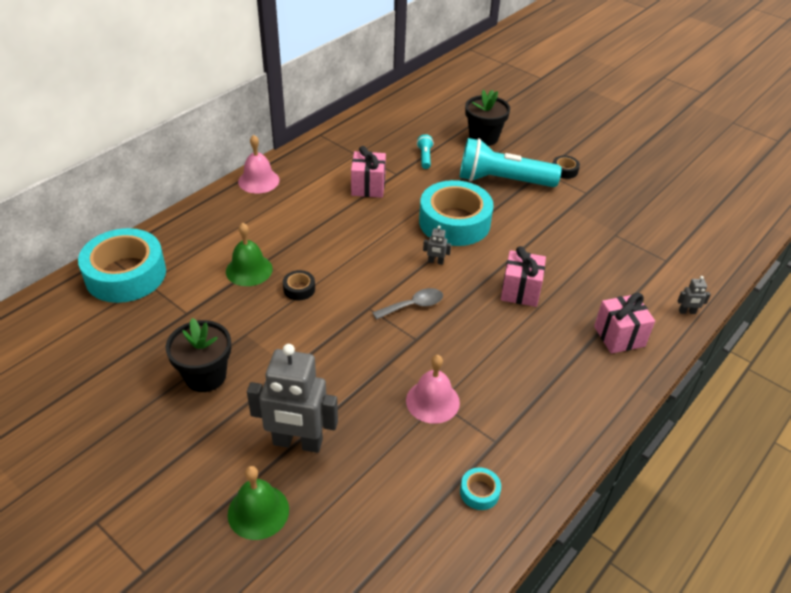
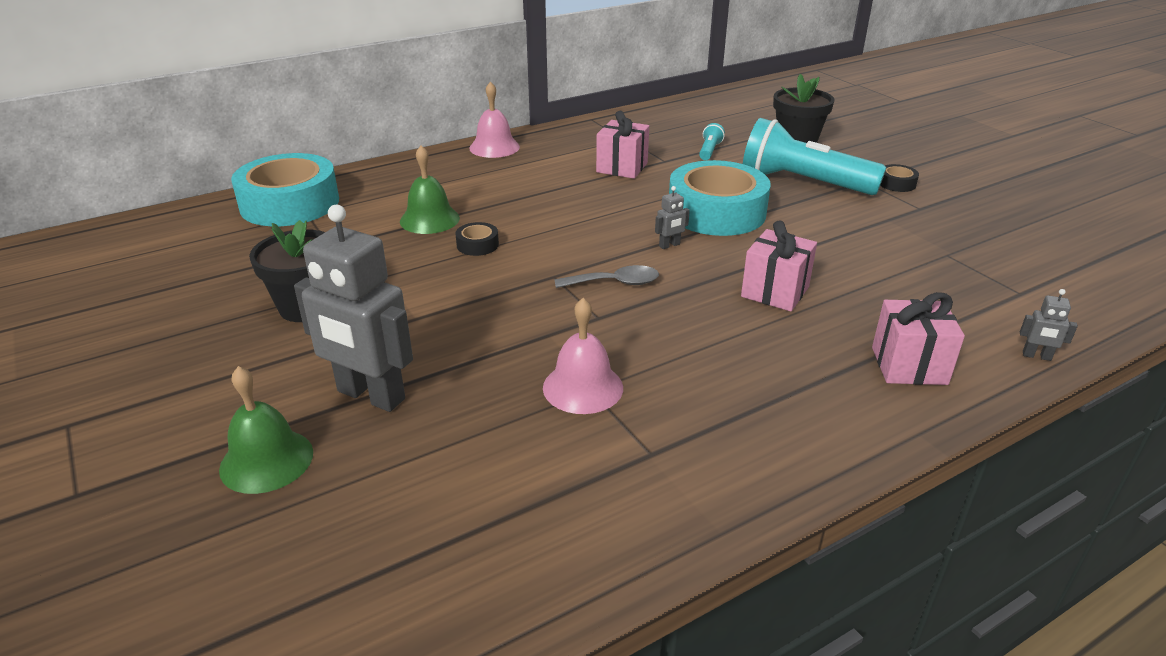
camera: 20 degrees right, 10 degrees down
(435, 262) = (669, 245): grey robot -> grey robot turned 60 degrees counterclockwise
(479, 492) = (592, 510): turquoise tape -> none

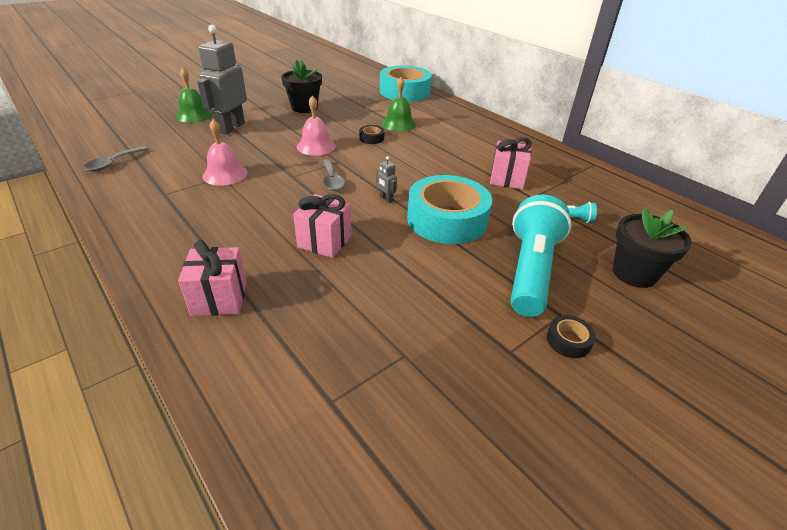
camera: 80 degrees right, 5 degrees up
(494, 147) = (511, 133): pink bell -> pink bell (316, 146)
(509, 558) = (113, 163): none -> grey spoon
(1036, 356) = (217, 384): grey robot -> none

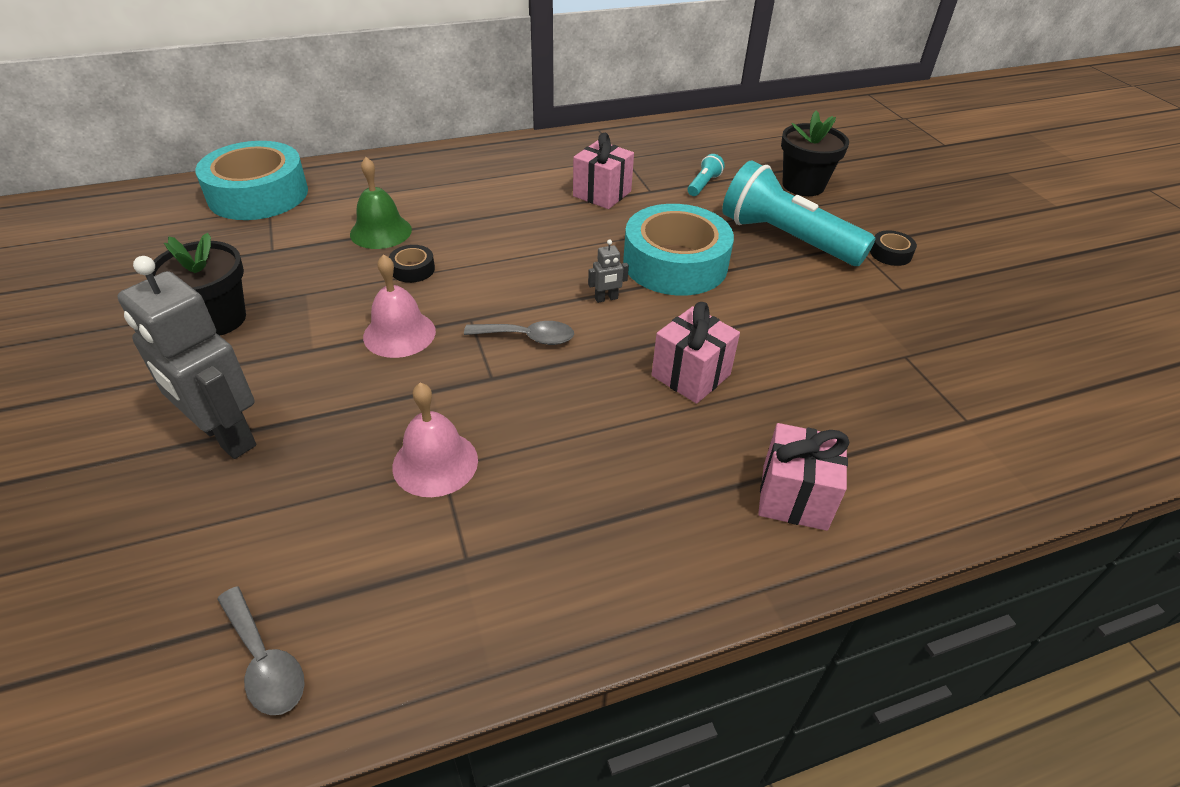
camera: 70 degrees left, 5 degrees up
(194, 115) = (95, 495): green bell -> none

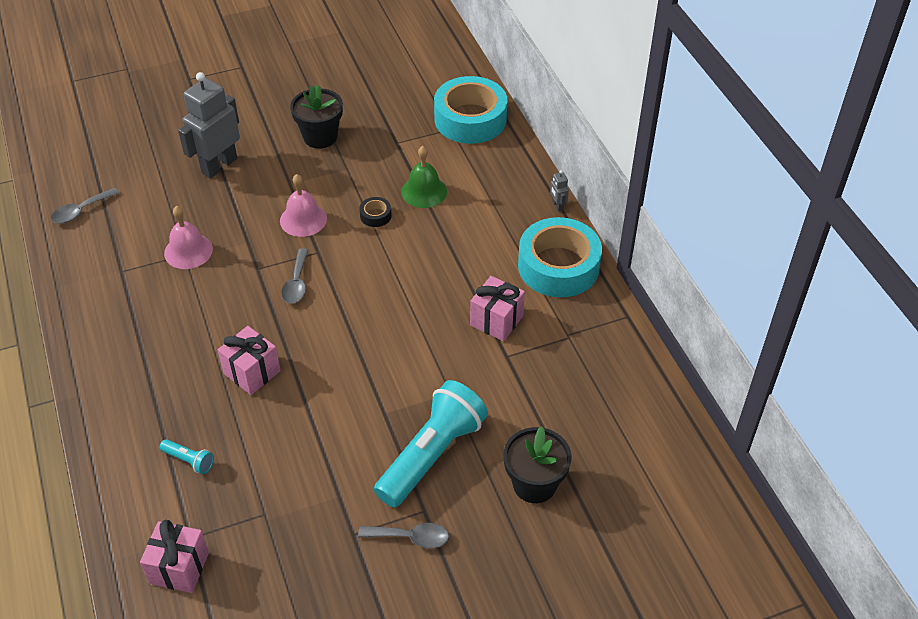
camera: 90 degrees right, 5 degrees up
(606, 298) = (340, 325): grey robot -> grey robot (557, 206)
(675, 263) = (388, 369): turquoise tape -> turquoise tape (558, 266)
(703, 184) = (524, 398): turquoise flashlight -> turquoise flashlight (189, 460)
(794, 497) = (138, 418): pink gift -> pink gift (179, 568)
(890, 254) = (411, 537): black tape -> grey spoon

